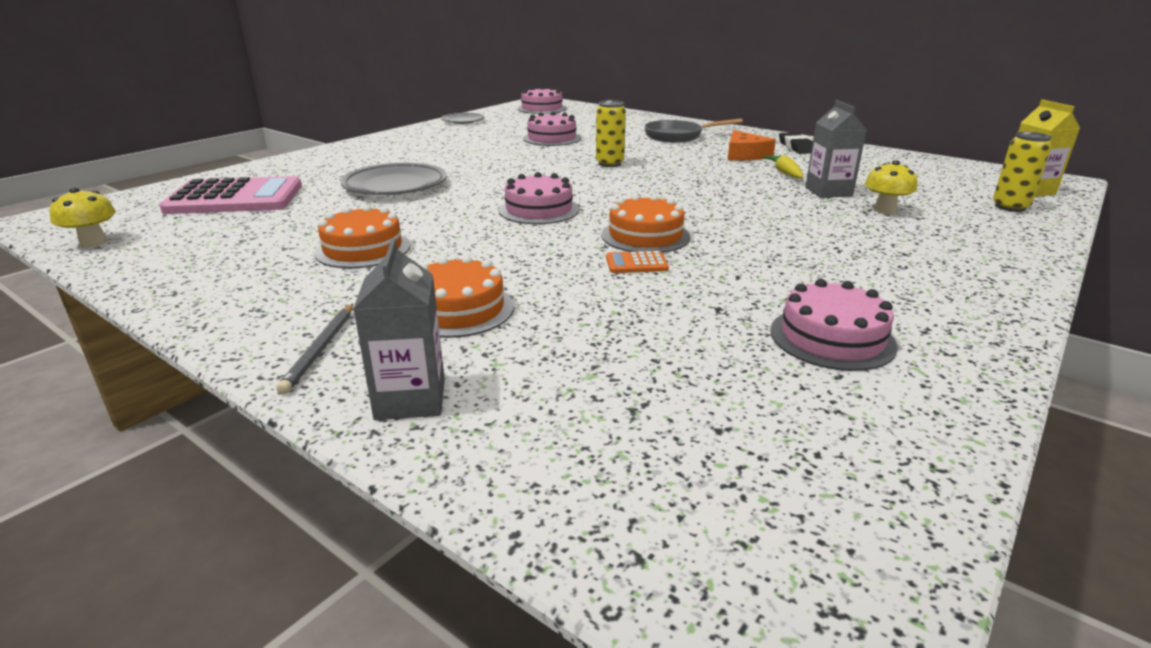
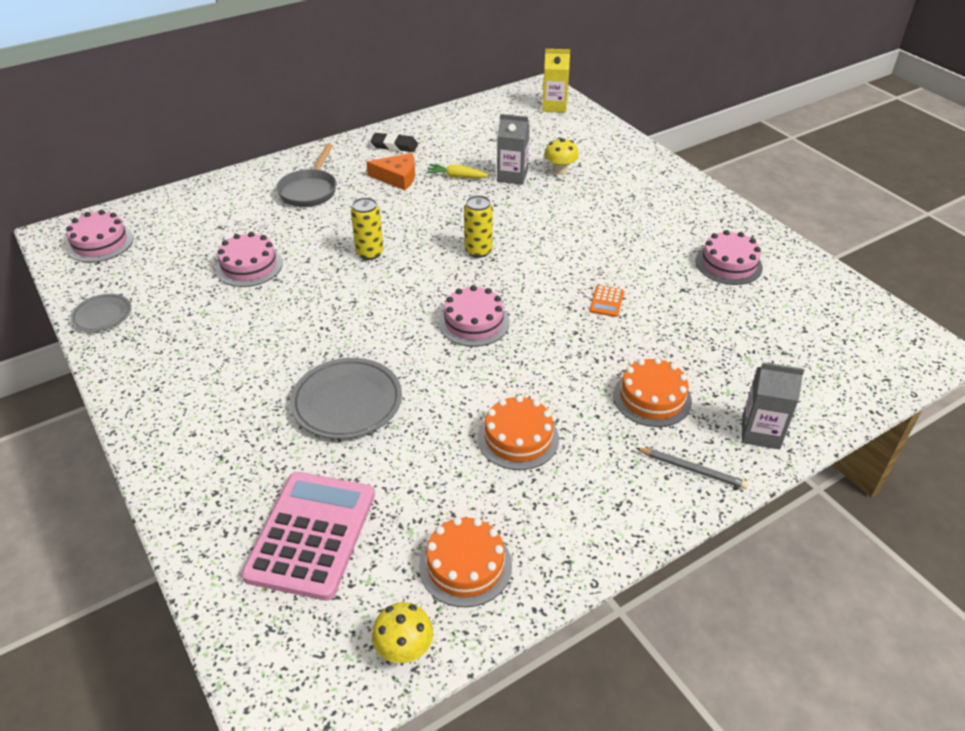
camera: 70 degrees left, 15 degrees up
(645, 236) = (558, 284): orange cake -> orange cake (465, 565)
(1010, 207) = (578, 126): yellow can -> yellow can (478, 251)

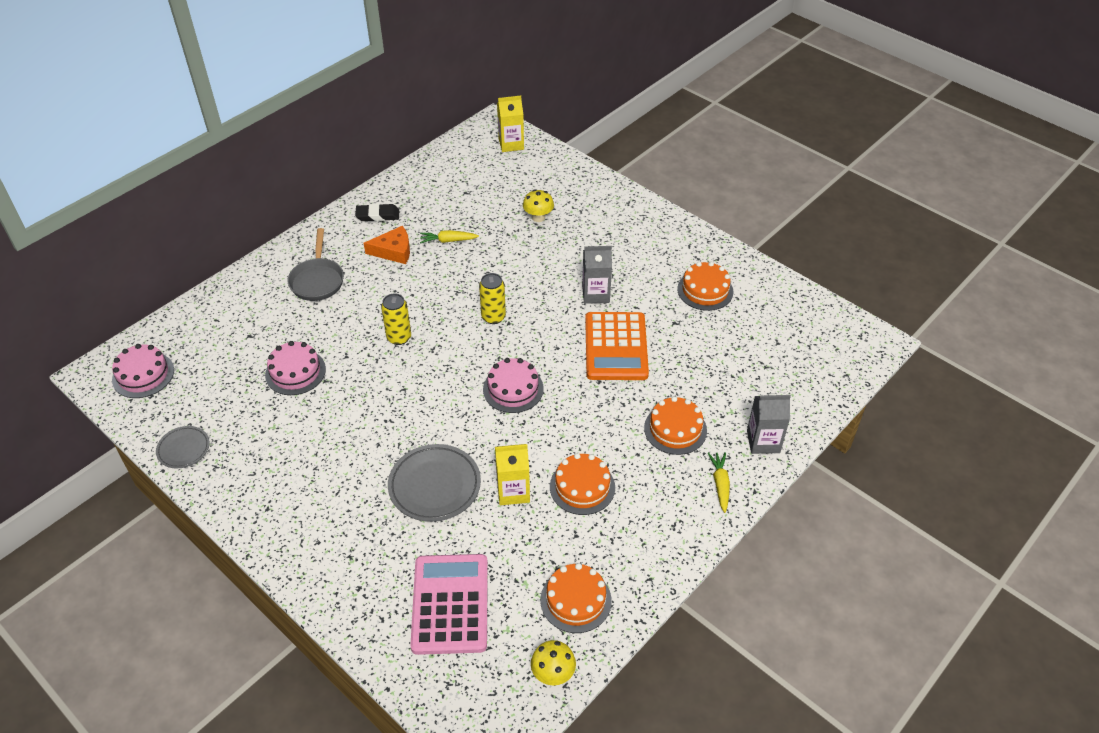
camera: 15 degrees left, 5 degrees up
(434, 426) = (513, 491): none -> yellow carton
(512, 176) = (497, 231): grey carton -> grey carton (595, 294)
(606, 301) = (616, 347): orange calculator -> orange calculator, size x2.48
(692, 470) = (720, 484): grey pencil -> yellow carrot
(728, 264) = (705, 290): pink cake -> orange cake

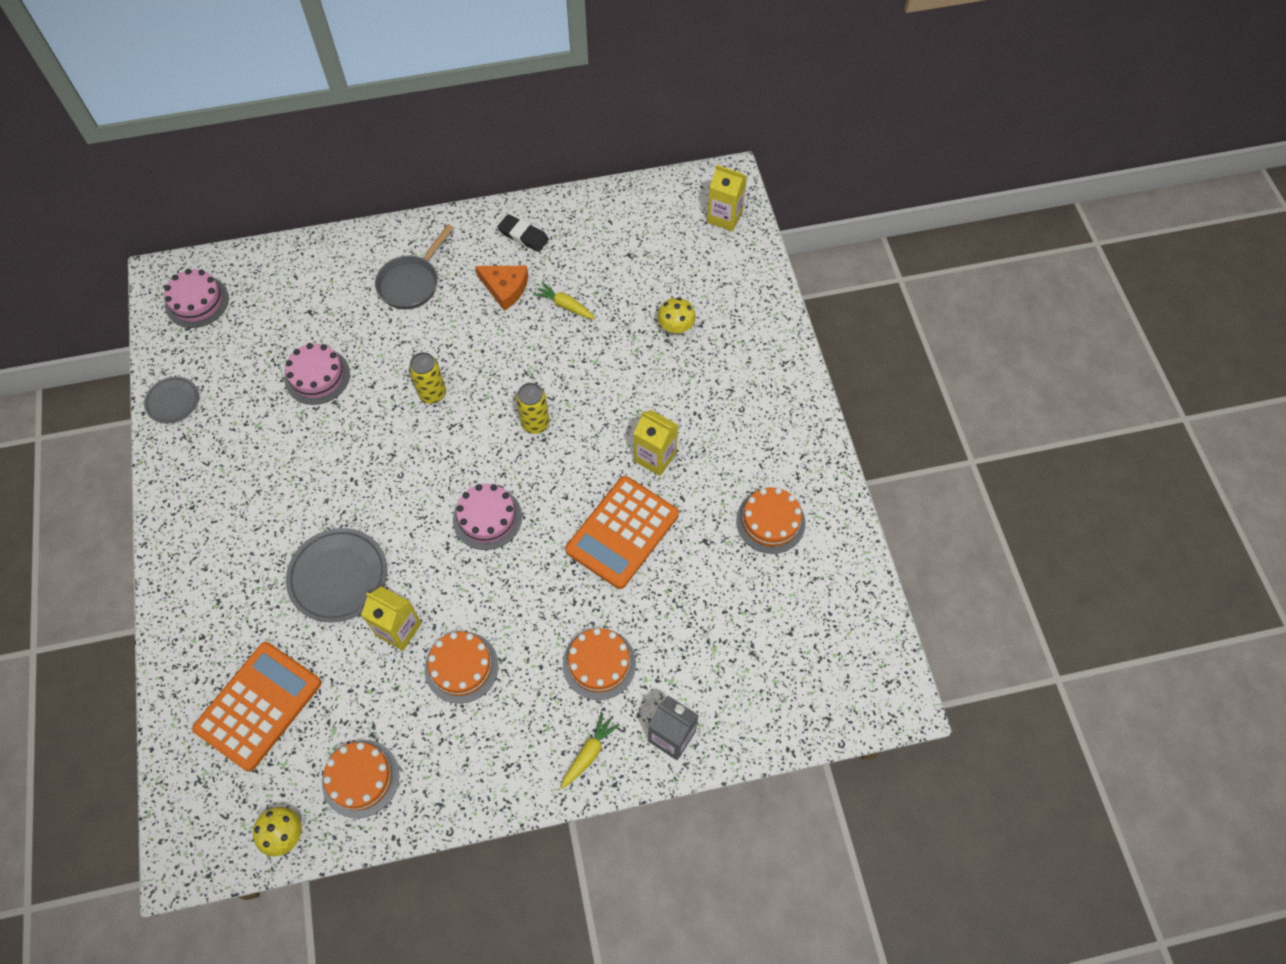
camera: 35 degrees right, 15 degrees up
(450, 604) = (258, 706): pink calculator -> orange calculator
(595, 294) = (655, 457): grey carton -> yellow carton

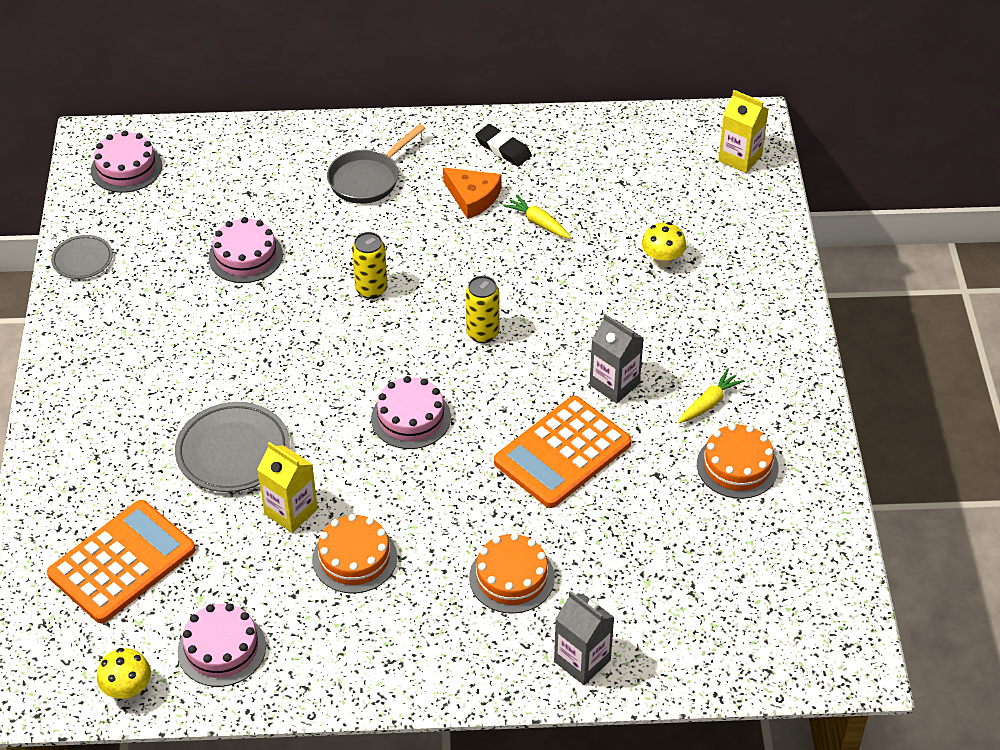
camera: 10 degrees right, 15 degrees down
(360, 778) = (221, 649): orange cake -> pink cake
(588, 753) = (483, 663): yellow carrot -> yellow carrot (709, 403)
(655, 457) = (614, 384): yellow carton -> grey carton

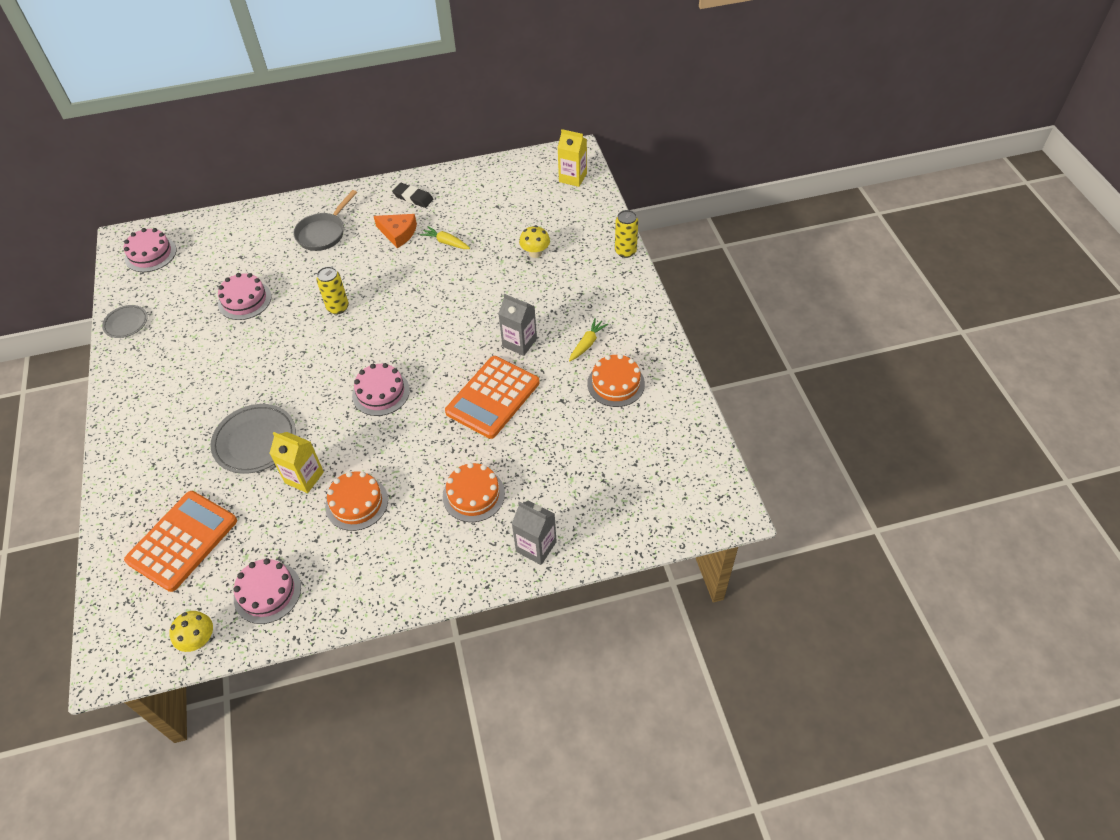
camera: 10 degrees left, 5 degrees up
(482, 333) = (421, 324): yellow can -> yellow can (625, 251)

